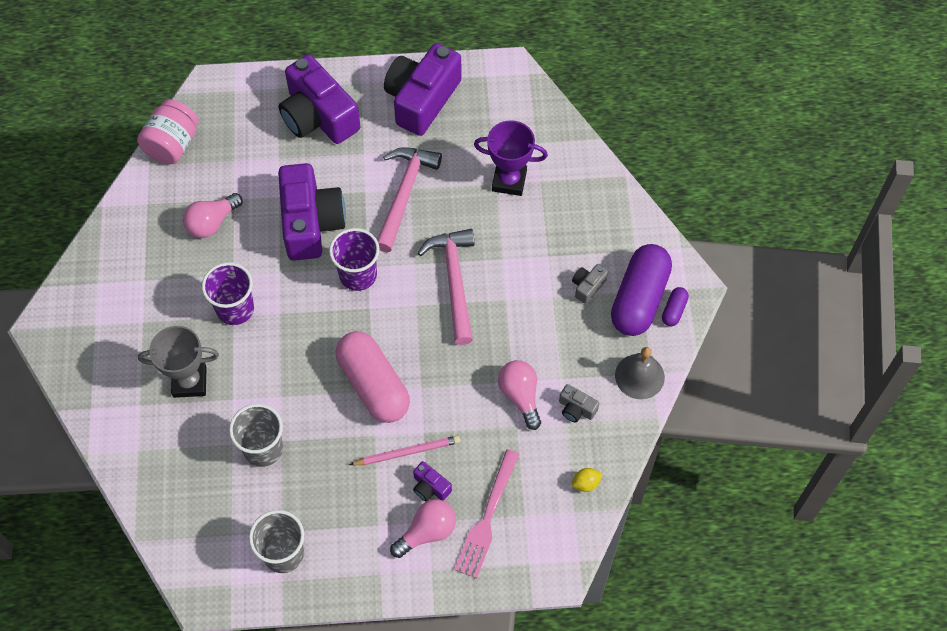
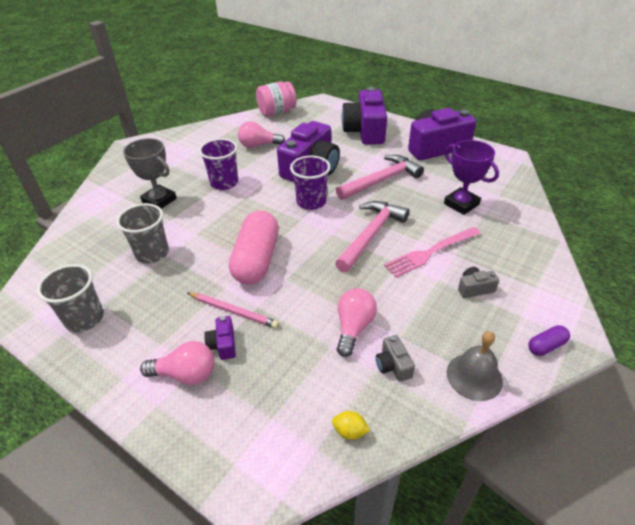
camera: 40 degrees right, 20 degrees down
(487, 519) = (239, 398): pink fork -> pink fork (429, 253)
(639, 299) = (516, 320): purple capsule -> none

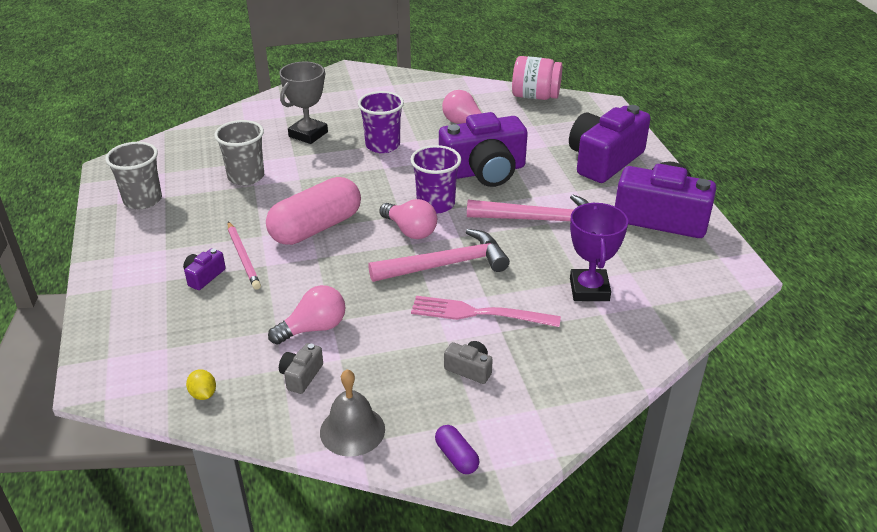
camera: 40 degrees right, 5 degrees down
(159, 200) = (308, 134): grey trophy -> grey trophy turned 45 degrees clockwise
(186, 374) = (154, 280): pink light bulb -> pink light bulb (410, 230)
(546, 346) = (456, 457): purple capsule -> purple capsule turned 45 degrees clockwise

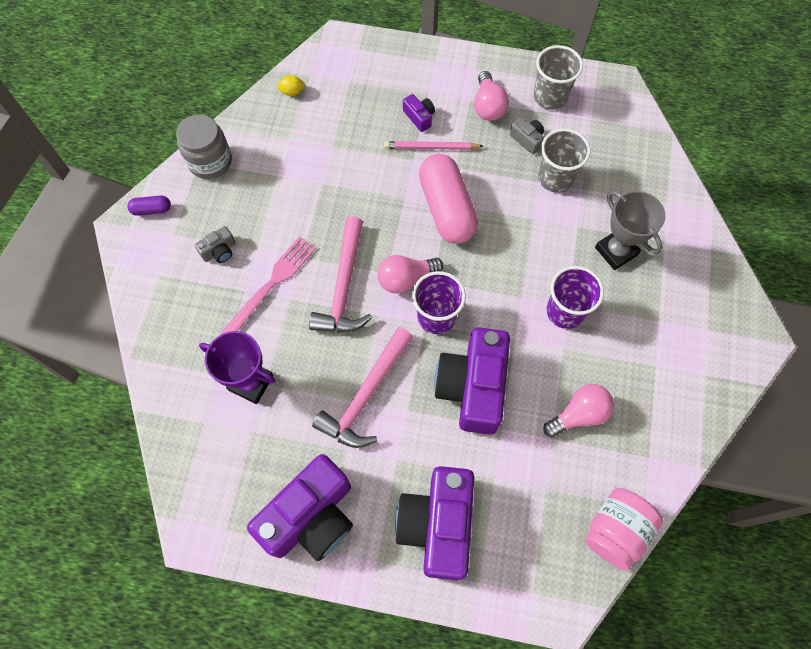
camera: 115 degrees right, 30 degrees up
(301, 376) = (276, 148): grey camera -> grey camera (527, 139)
(313, 328) = (319, 169): pink light bulb -> pink light bulb (488, 106)
(352, 430) = (210, 161): grey bell -> grey jar
(604, 160) = (437, 525): purple camera -> purple camera turned 150 degrees counterclockwise

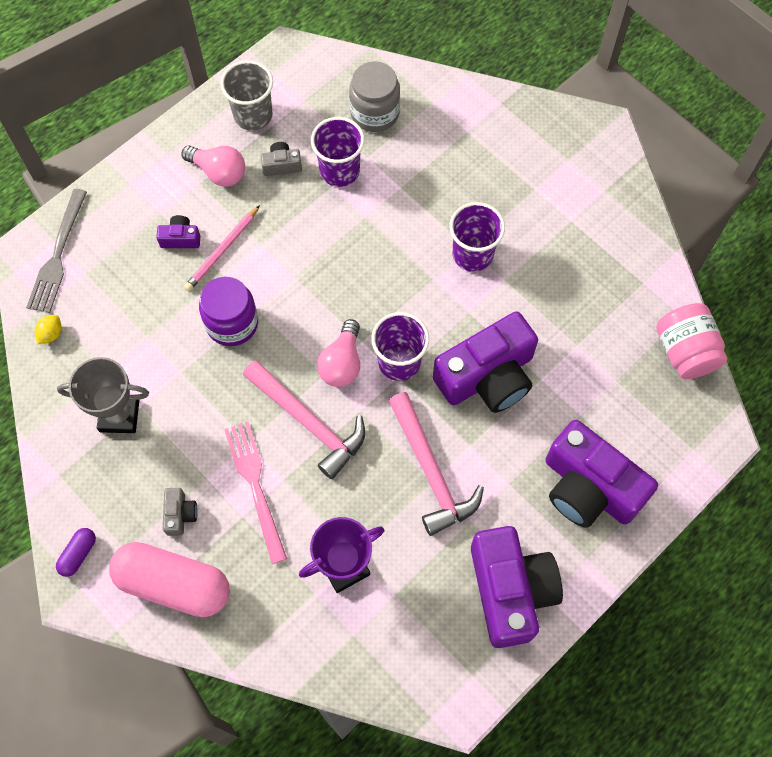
camera: 55 degrees left, 0 degrees up
(210, 161) = (68, 463): grey jar -> grey jar (375, 113)
(349, 58) = (57, 256): none -> grey fork
(381, 189) = (232, 323): none -> purple jar
(447, 208) = (298, 280): pink capsule -> pink capsule (174, 583)
(473, 387) = (487, 376): purple camera -> purple camera turned 75 degrees counterclockwise
(555, 178) = (339, 171): grey cup -> purple cup
(578, 414) = (571, 309): pink light bulb -> none
(616, 251) = (447, 174): grey trophy -> grey trophy (119, 415)

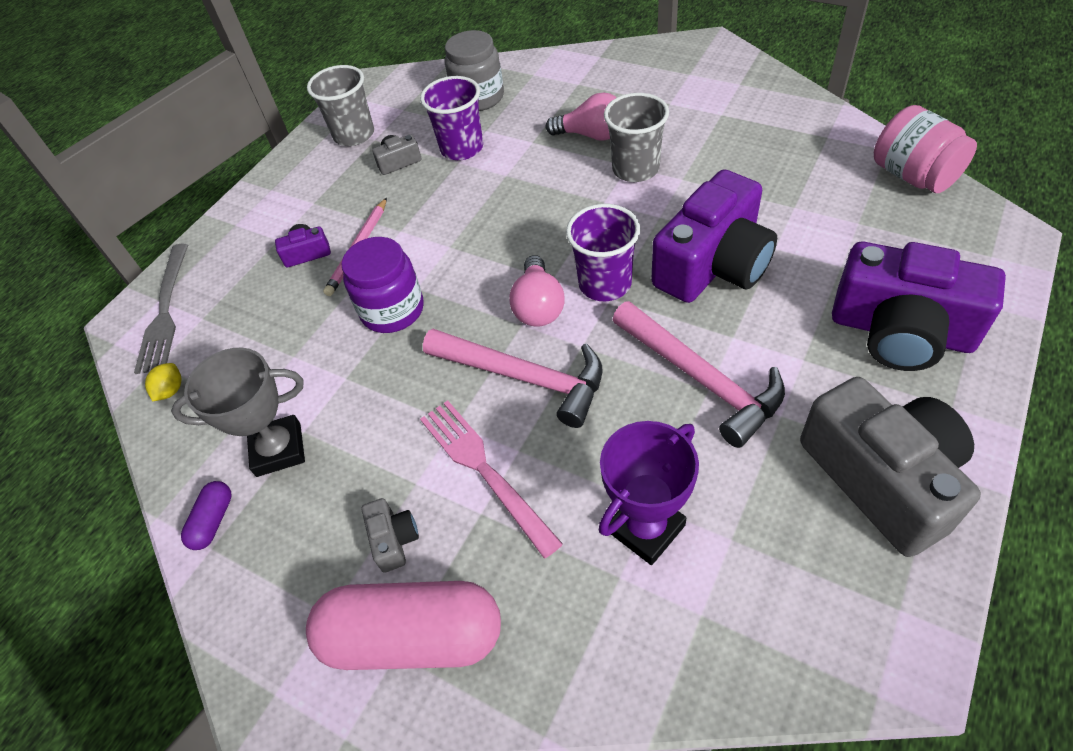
camera: 10 degrees left, 15 degrees down
(78, 554) = (260, 644): purple capsule -> purple capsule (213, 521)
(219, 172) = (332, 187): pink light bulb -> pink light bulb (591, 135)
(472, 254) = (635, 169): purple cup -> grey cup
(510, 590) = (882, 478): purple camera -> grey camera

